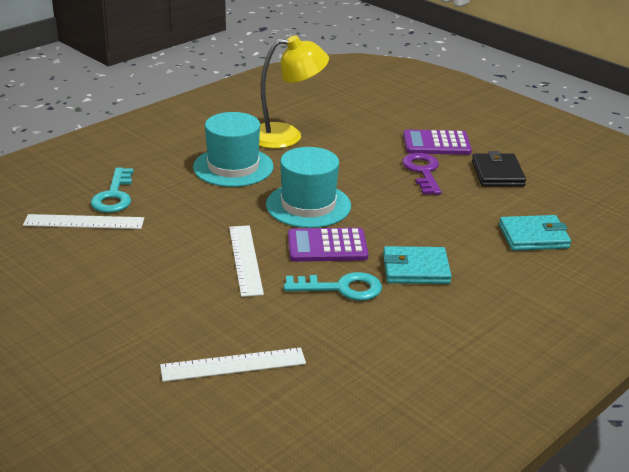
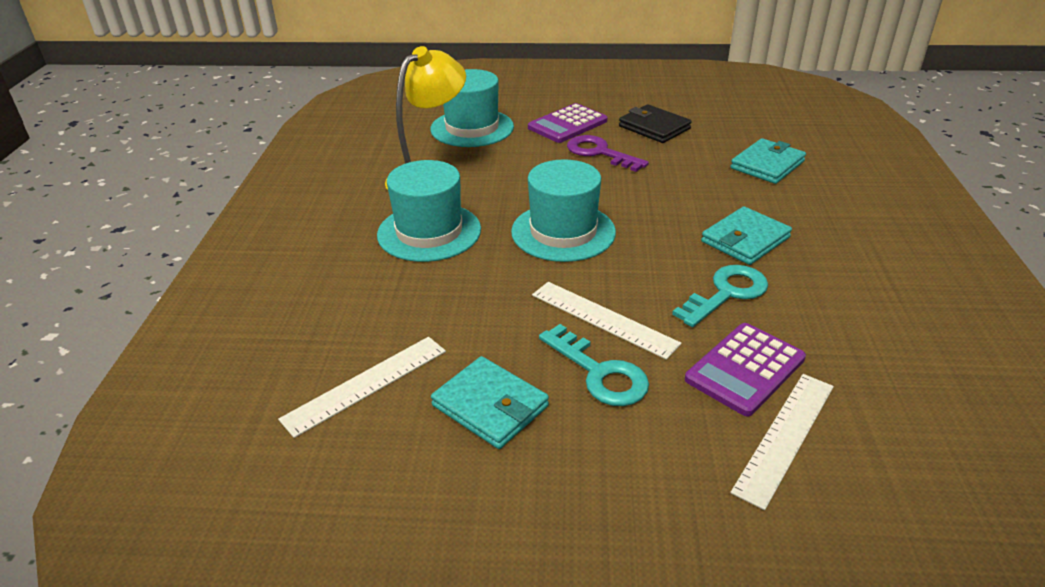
camera: 40 degrees left, 5 degrees up
(114, 196) = (351, 332): turquoise key -> turquoise key (599, 373)
(120, 263) = (490, 406): none -> turquoise wallet
(327, 246) = (646, 261): purple calculator -> purple calculator (745, 369)
(366, 118) = (472, 128): none -> turquoise hat

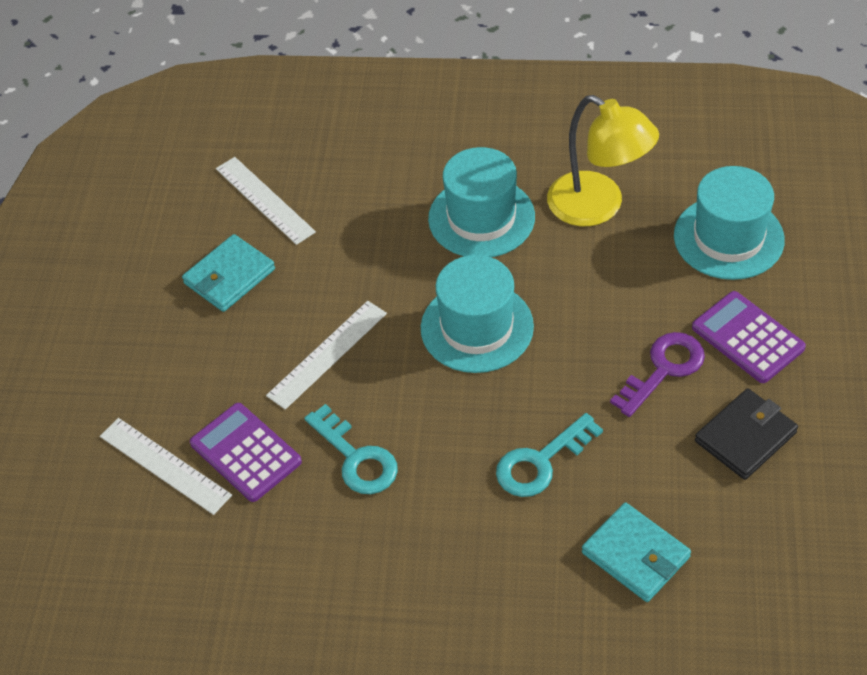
camera: 95 degrees right, 15 degrees up
(599, 373) = (256, 347): turquoise key -> turquoise key (541, 462)
(745, 240) = (453, 493): turquoise wallet -> none

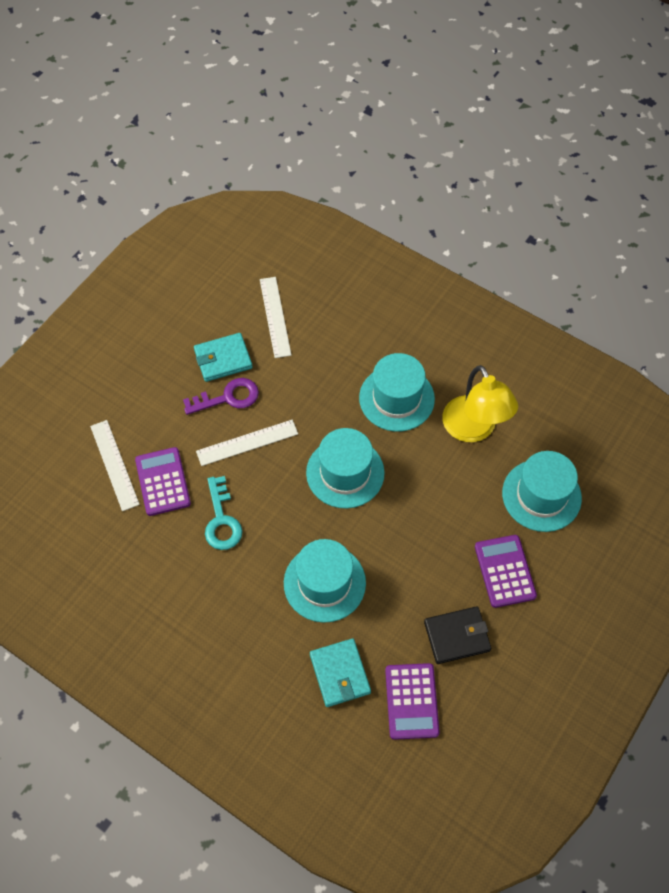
camera: 25 degrees right, 10 degrees up
(541, 462) = (324, 583): turquoise key -> turquoise hat
(664, 369) = (438, 563): purple key -> purple key (228, 397)
(746, 538) = (411, 701): none -> purple calculator

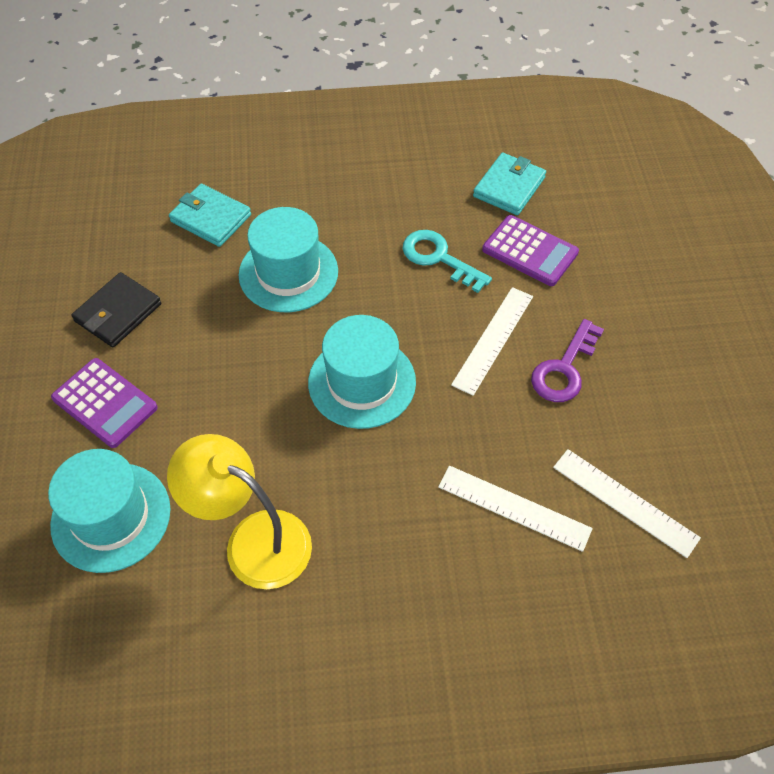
camera: 140 degrees right, 5 degrees down
(114, 465) = (590, 235): white ruler -> white ruler (514, 508)
(223, 359) = (618, 405): turquoise wallet -> turquoise wallet (509, 187)
(396, 398) = (380, 509): turquoise hat -> none
(411, 701) = (126, 239): purple calculator -> none

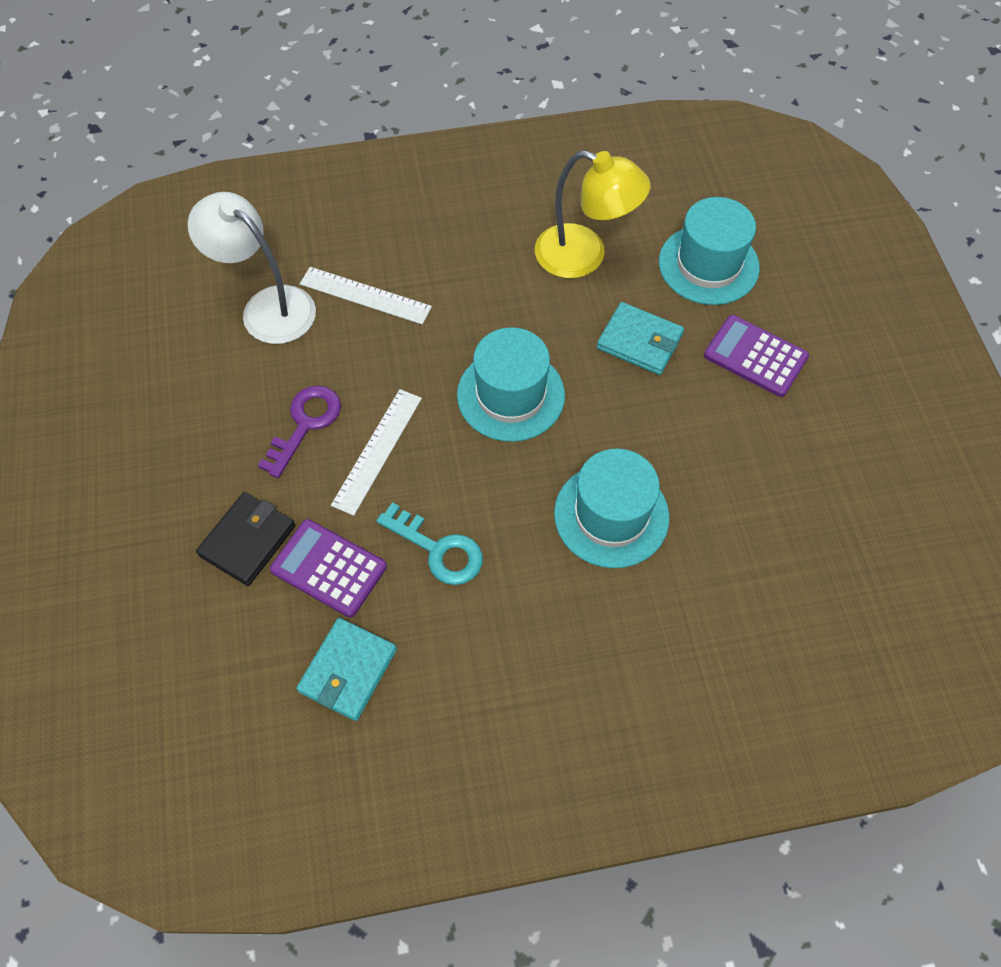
camera: 175 degrees right, 5 degrees up
(118, 313) = (783, 451): black wallet -> black wallet (247, 540)
(210, 218) = (725, 586): turquoise wallet -> turquoise wallet (639, 341)
(625, 502) = (267, 307): white ruler -> white lamp

